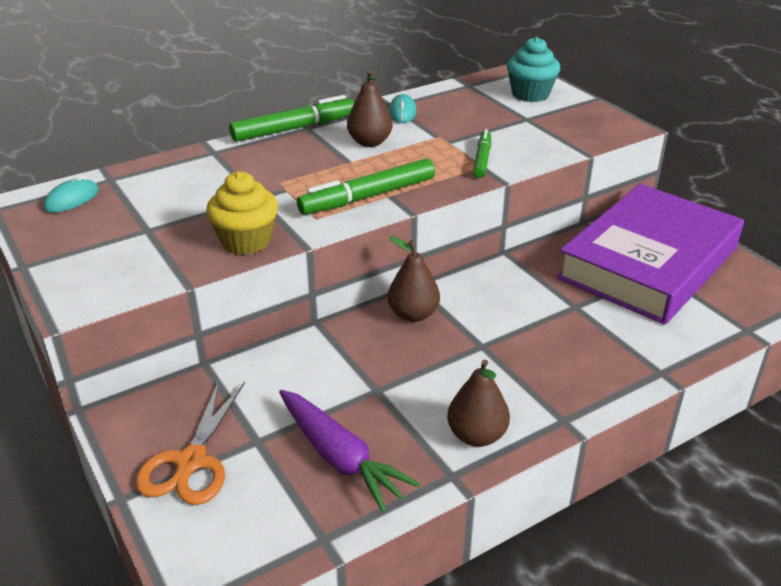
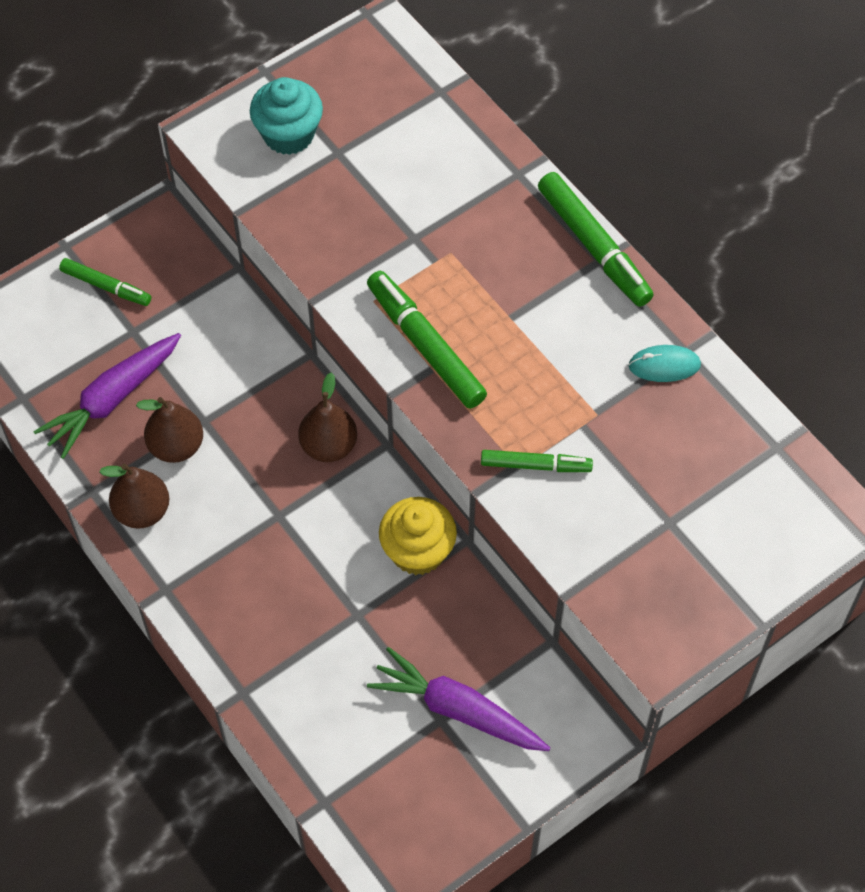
camera: 85 degrees right, 25 degrees up
(72, 199) = (392, 71): turquoise mouse -> none
(191, 462) = (106, 286): orange scissors -> green marker
(246, 241) = (321, 243): yellow cupcake -> yellow cupcake (418, 551)
(370, 142) = (566, 335): brown pear -> brown pear (176, 446)
(530, 94) = (756, 530): turquoise cupcake -> turquoise cupcake (288, 134)
(648, 263) = (457, 710): purple book -> purple carrot

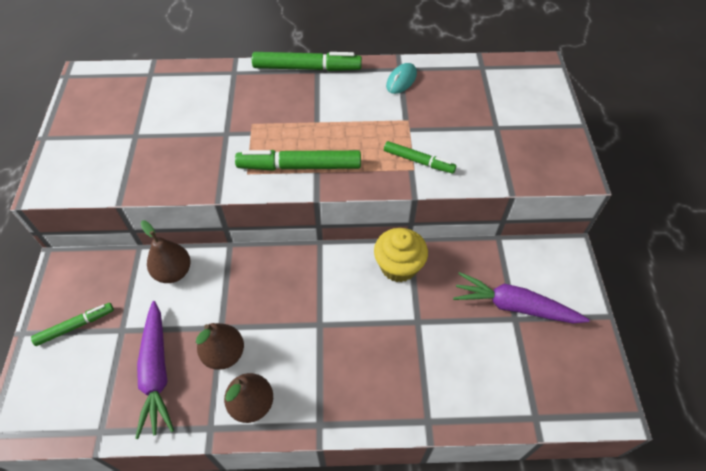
camera: 55 degrees left, 5 degrees down
(288, 134) = (97, 150): turquoise cupcake -> none
(329, 446) = (296, 270): brown pear -> brown pear (173, 272)
(457, 710) = (514, 306): purple carrot -> purple carrot turned 45 degrees clockwise
(535, 465) = (418, 161): green marker -> green marker turned 75 degrees clockwise

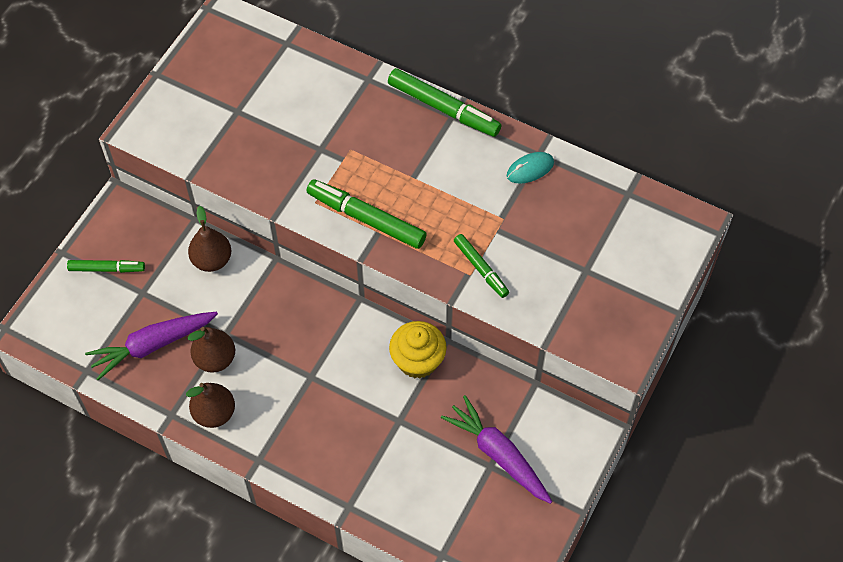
camera: 30 degrees right, 5 degrees up
(156, 372) = (152, 345): purple carrot -> purple carrot turned 45 degrees clockwise

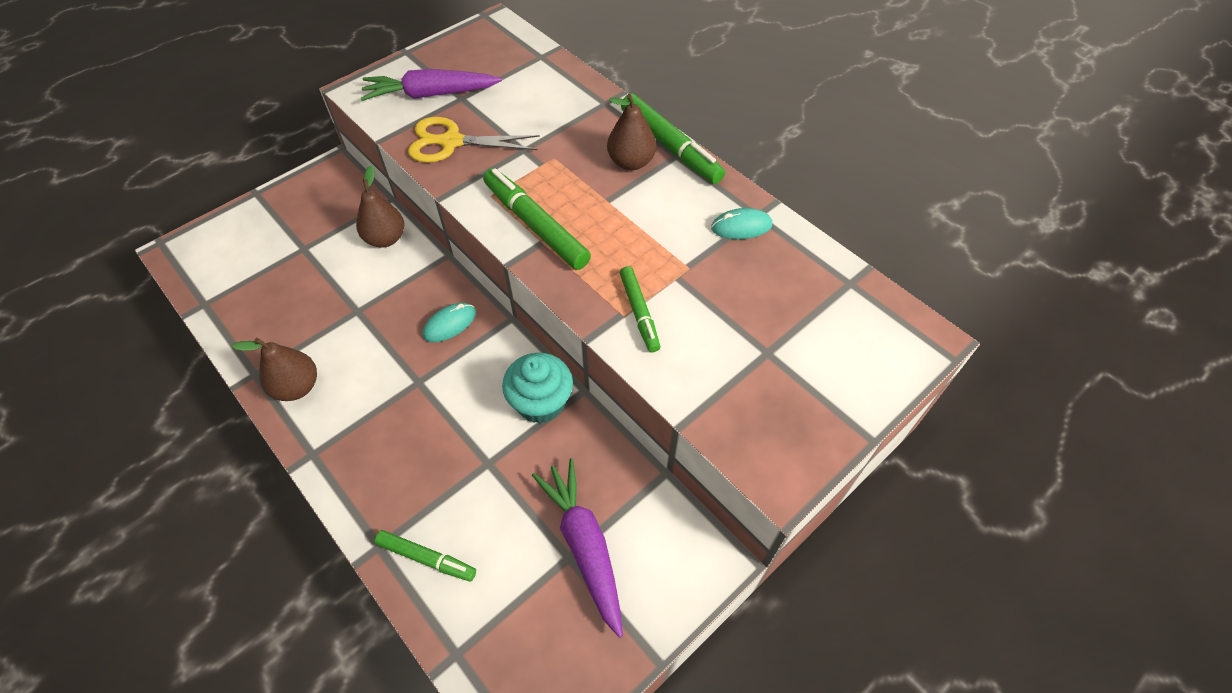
camera: 20 degrees right, 5 degrees down
(107, 269) = (285, 218): green marker -> green marker (426, 558)
(152, 345) = (280, 300): purple carrot -> purple carrot (430, 94)
(215, 359) = (332, 332): brown pear -> brown pear (631, 162)
(254, 160) = (451, 142): none -> yellow scissors
(311, 320) = (449, 324): none -> turquoise mouse
(417, 361) = (541, 402): yellow cupcake -> turquoise cupcake

